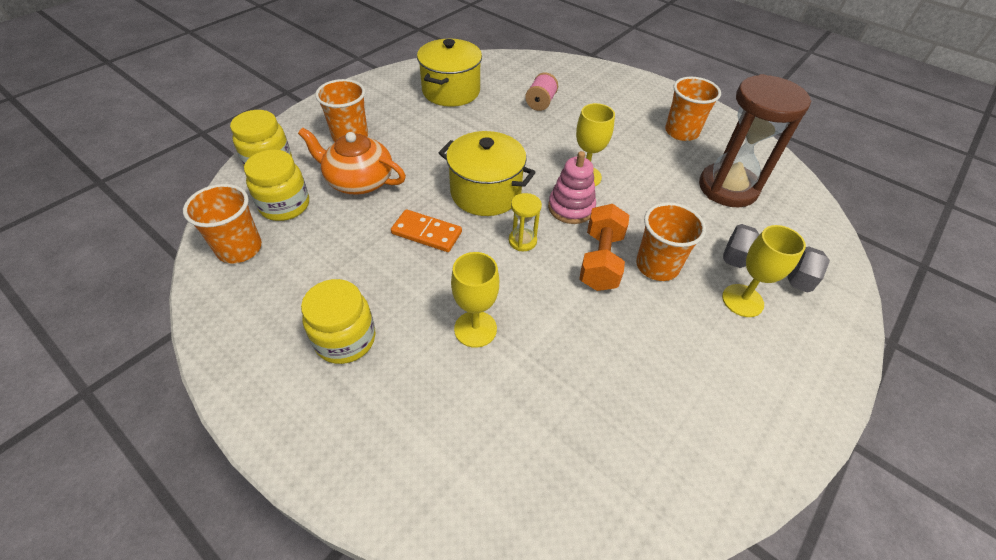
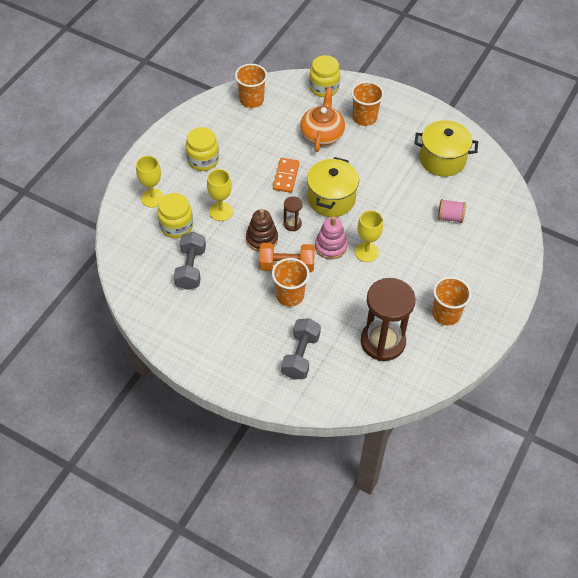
camera: 80 degrees right, 5 degrees up
(285, 205) = (289, 107): yellow jar -> yellow jar (176, 226)
(522, 241) = (292, 224): yellow hourglass -> brown hourglass
(546, 282) = (262, 239): none -> brown stacking toy
(598, 395) = (191, 268): none -> grey dumbbell
(742, 300) = (271, 341): yellow goblet -> yellow goblet (152, 198)

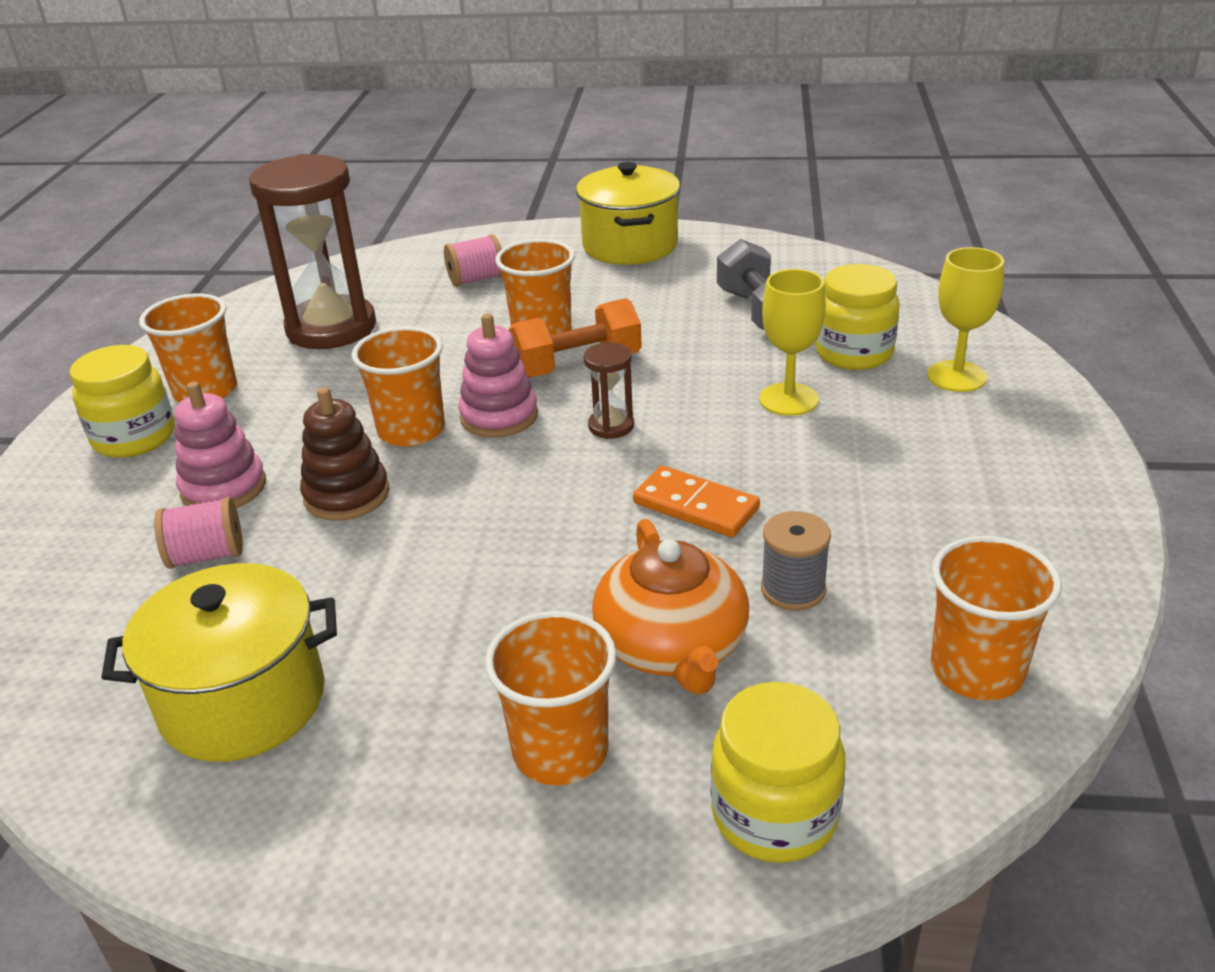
camera: 160 degrees right, 20 degrees down
(203, 160) = (934, 473): yellow jar -> yellow jar (134, 438)
(262, 239) = (659, 385): brown stacking toy -> brown stacking toy (347, 495)
(278, 137) = (793, 589): none -> grey spool
(286, 176) = (695, 506): orange domino -> orange domino turned 45 degrees counterclockwise
(300, 356) = (476, 279): grey dumbbell -> pink spool
(331, 199) = (547, 497): yellow pot -> yellow pot (630, 246)
(366, 252) = (411, 430): yellow goblet -> orange cup
(442, 248) = (224, 488): none -> pink stacking toy

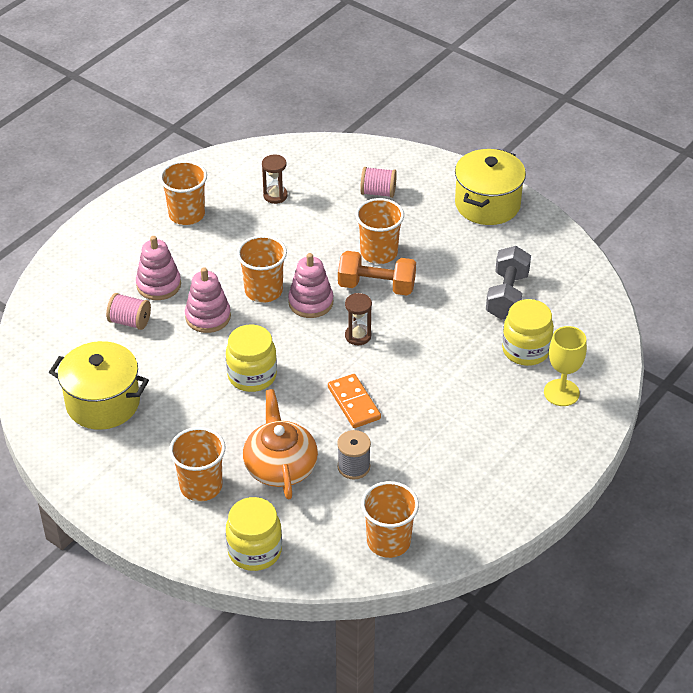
camera: 30 degrees right, 10 degrees up
(134, 438) = (138, 232): yellow jar -> yellow jar (252, 376)
(331, 328) = (275, 196): brown hourglass -> brown hourglass, size x0.44
(347, 495) = (208, 317): brown stacking toy -> pink stacking toy
(672, 646) = (280, 466): orange teapot -> orange teapot turned 150 degrees clockwise
(788, 399) = (459, 363): yellow goblet -> none

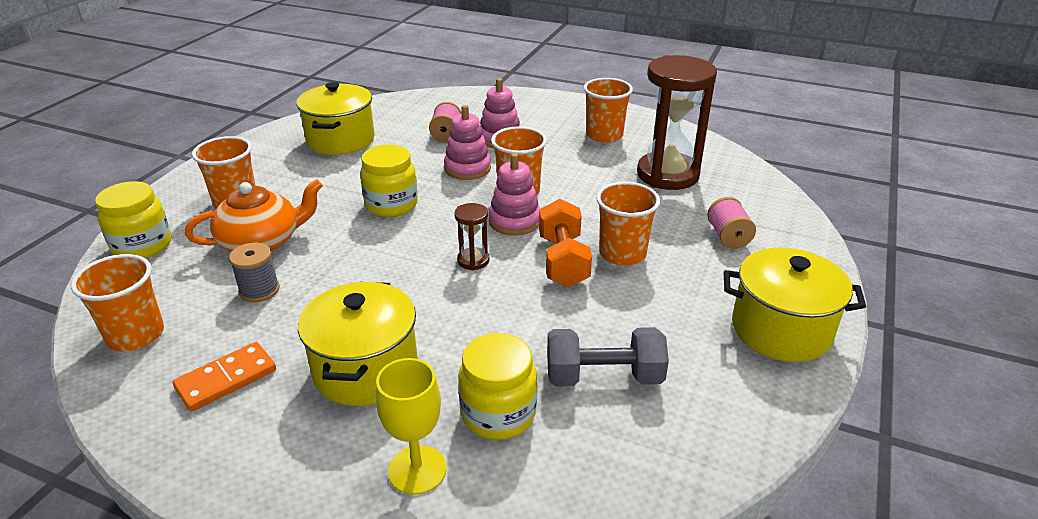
camera: 75 degrees right, 10 degrees down
(275, 196) = (667, 174): brown hourglass -> brown hourglass, size x2.28
(353, 403) = (362, 274): orange domino -> orange domino (226, 379)
(467, 409) = (366, 369): none -> yellow pot

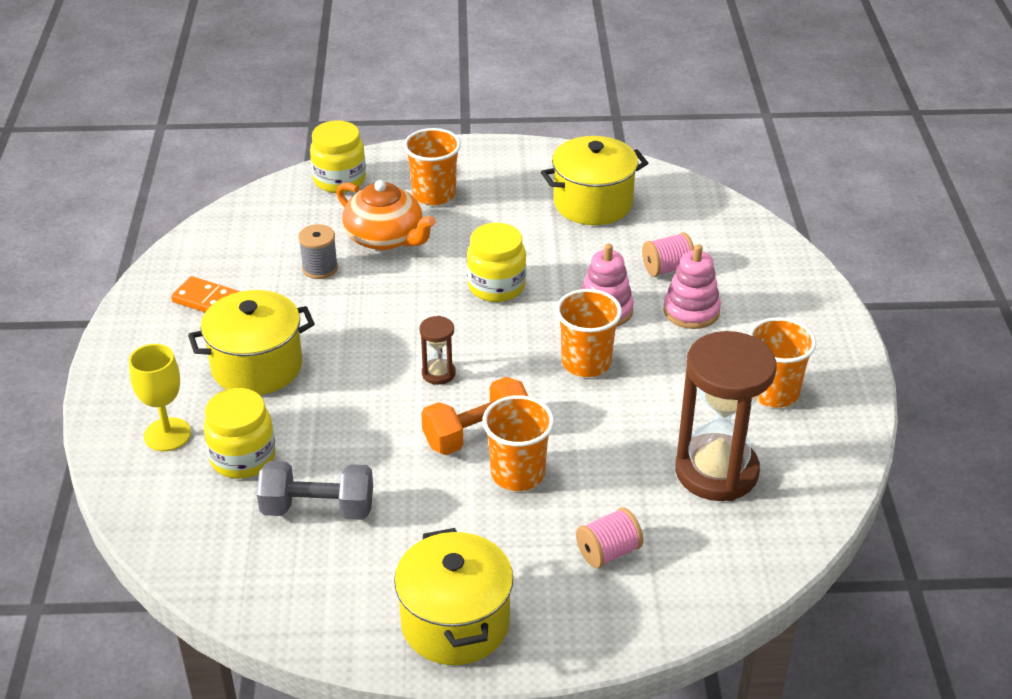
camera: 65 degrees right, 5 degrees up
(135, 335) = (234, 235): orange cup -> none
(514, 221) = (525, 378): pink stacking toy -> none
(603, 377) = (318, 509): grey dumbbell -> grey dumbbell turned 60 degrees counterclockwise

